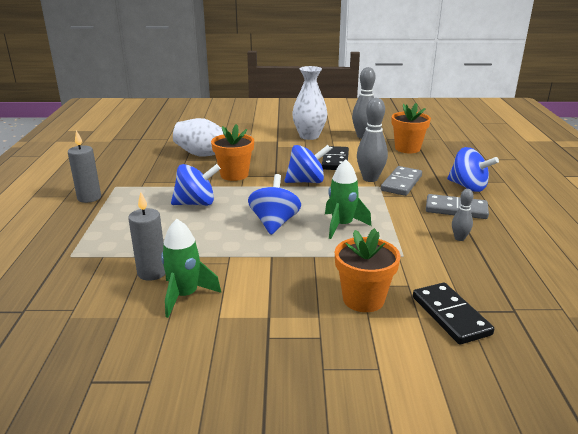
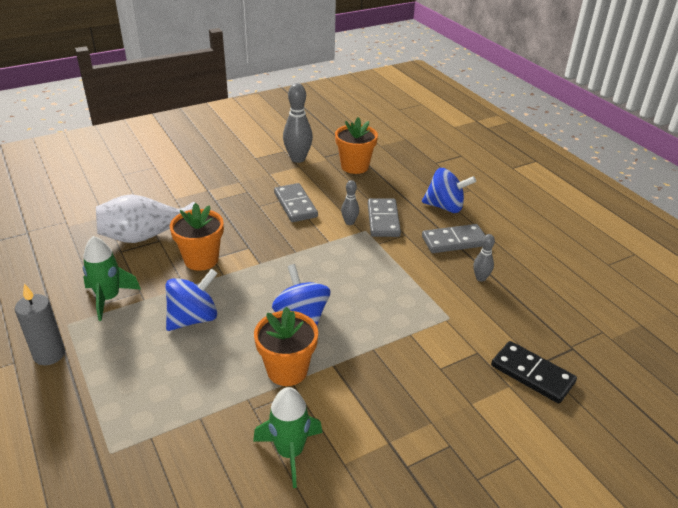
camera: 30 degrees left, 10 degrees up
(152, 273) = (229, 437): grey candle -> none
(306, 181) = (289, 246): blue spinning top -> none
(309, 136) = (239, 173): white vase -> none
(335, 160) = (295, 205): black domino -> grey domino
(342, 225) = (369, 298): green rocket -> green rocket (109, 298)
(363, 299) = (454, 385): orange flower pot -> orange flower pot (287, 370)
(370, 179) = (349, 222): grey bowling pin -> grey bowling pin, size x0.54

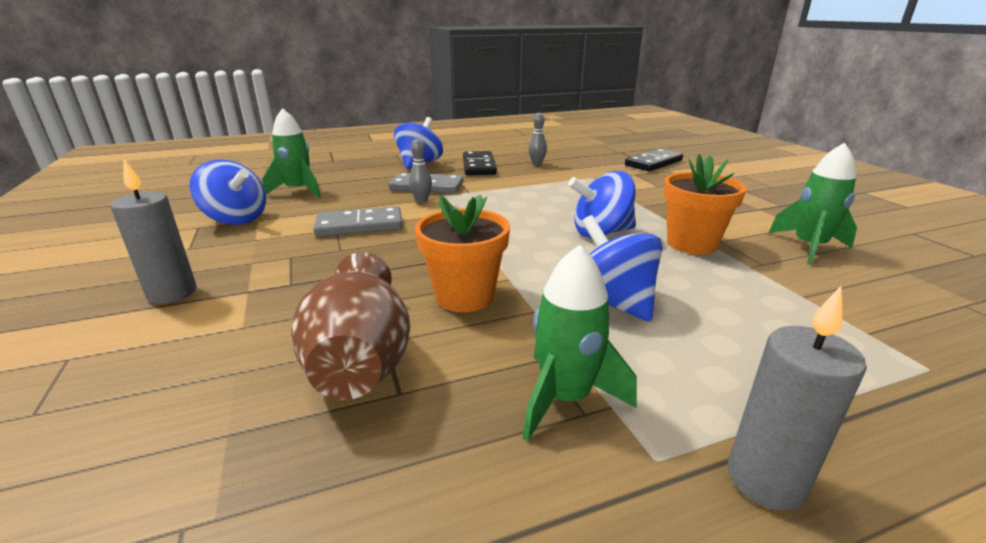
camera: 80 degrees left, 10 degrees down
(145, 236) = (361, 359): white vase -> brown vase
(205, 170) = (172, 293): none -> grey candle
(298, 159) = (236, 219): grey bowling pin -> blue spinning top
(354, 166) = (298, 191): orange flower pot -> green rocket
(454, 241) = (478, 166): grey domino -> black domino

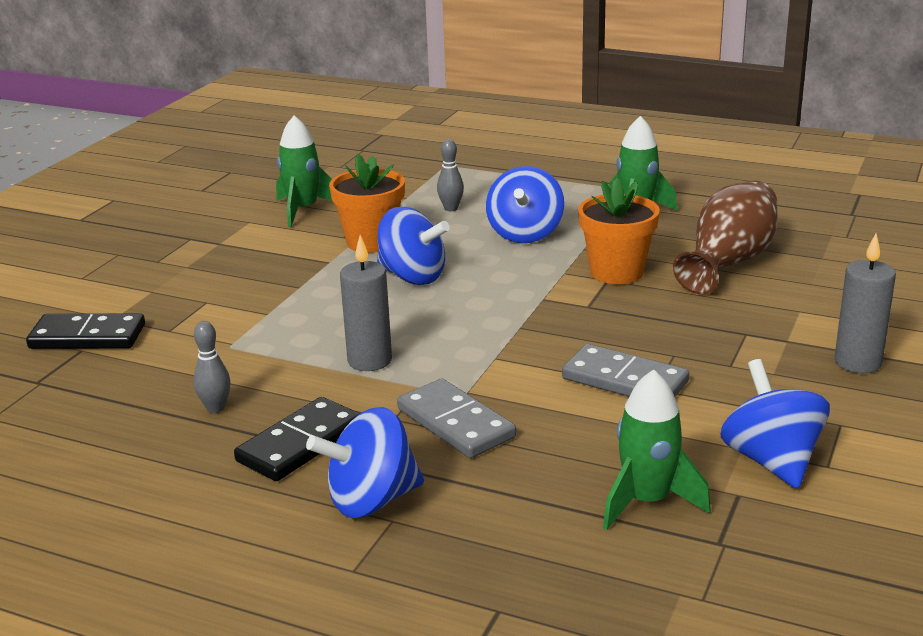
camera: 135 degrees left, 0 degrees up
(421, 201) = (503, 394): grey bowling pin -> grey bowling pin (451, 208)
(765, 480) = (600, 174): grey candle -> grey candle (369, 361)

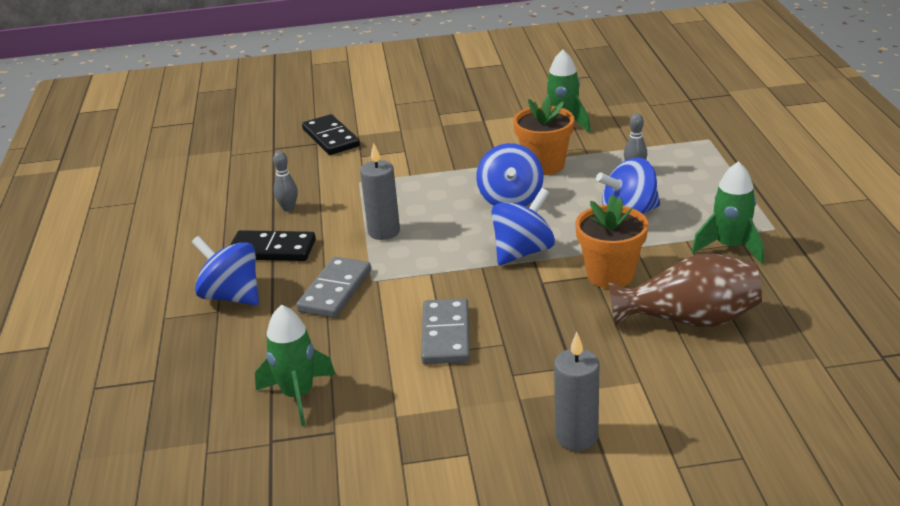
camera: 60 degrees right, 5 degrees up
(771, 461) = (388, 434): blue spinning top -> blue spinning top (523, 252)

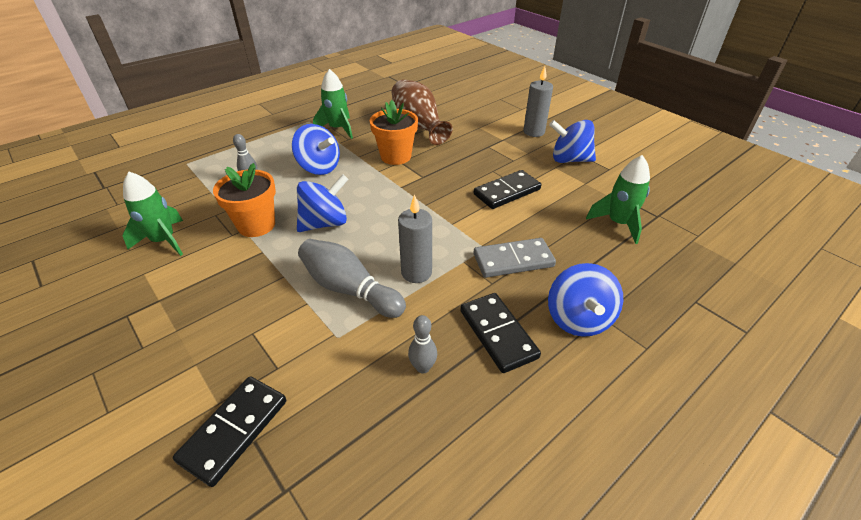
camera: 125 degrees left, 10 degrees up
(402, 195) = (349, 289): none -> grey bowling pin
(446, 335) = (507, 192): grey domino -> black domino
(523, 252) = (394, 194): blue spinning top -> blue spinning top (569, 160)

